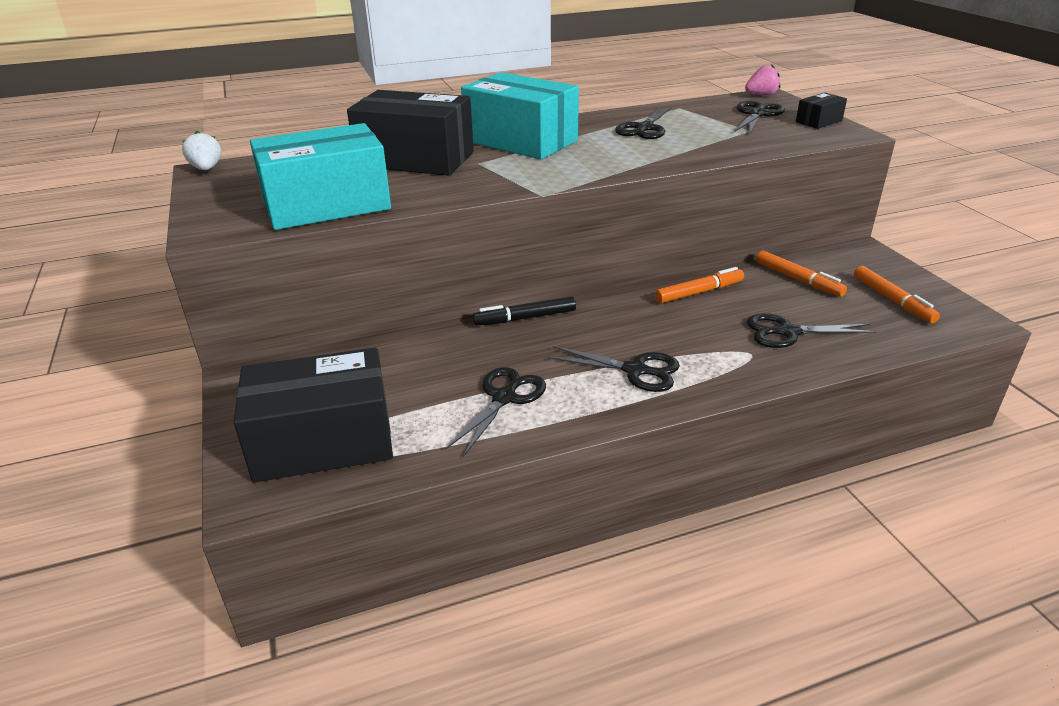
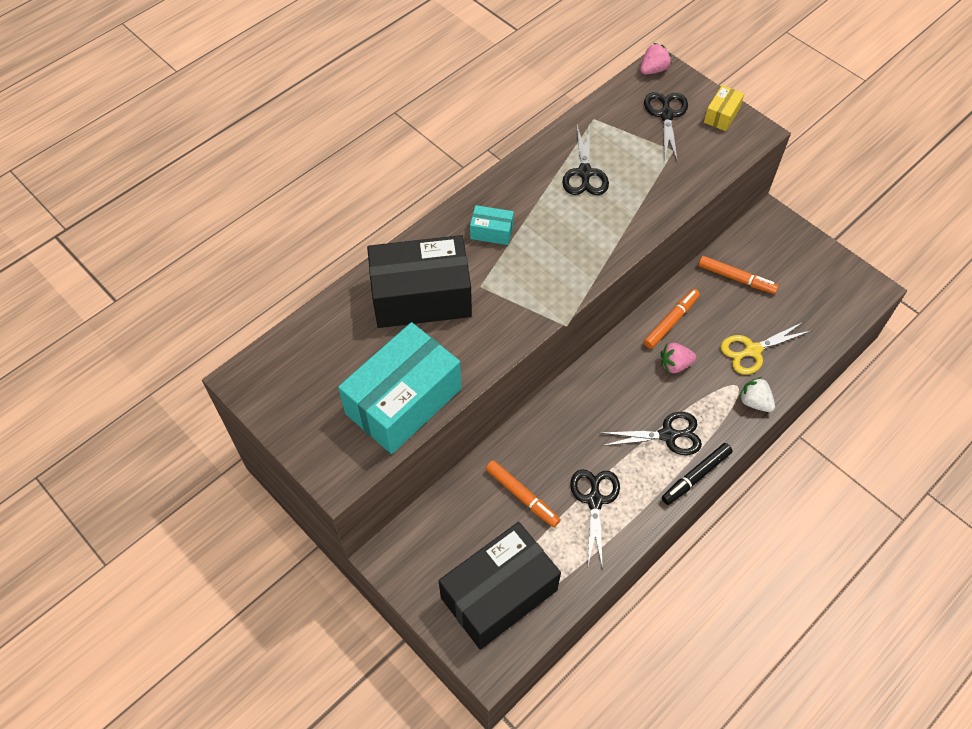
camera: 25 degrees left, 25 degrees up
(206, 169) = (243, 377): white strawberry -> white strawberry (754, 402)
(521, 141) = (491, 232): turquoise box -> turquoise box, size x0.44
(525, 318) = (558, 403): black marker -> black marker (696, 476)
(682, 321) = (675, 364): none -> pink strawberry
(788, 332) = (752, 350): black scissors -> yellow scissors
(818, 121) = (721, 115): black box -> yellow box
(892, 300) = (809, 283): orange marker -> orange marker (522, 496)

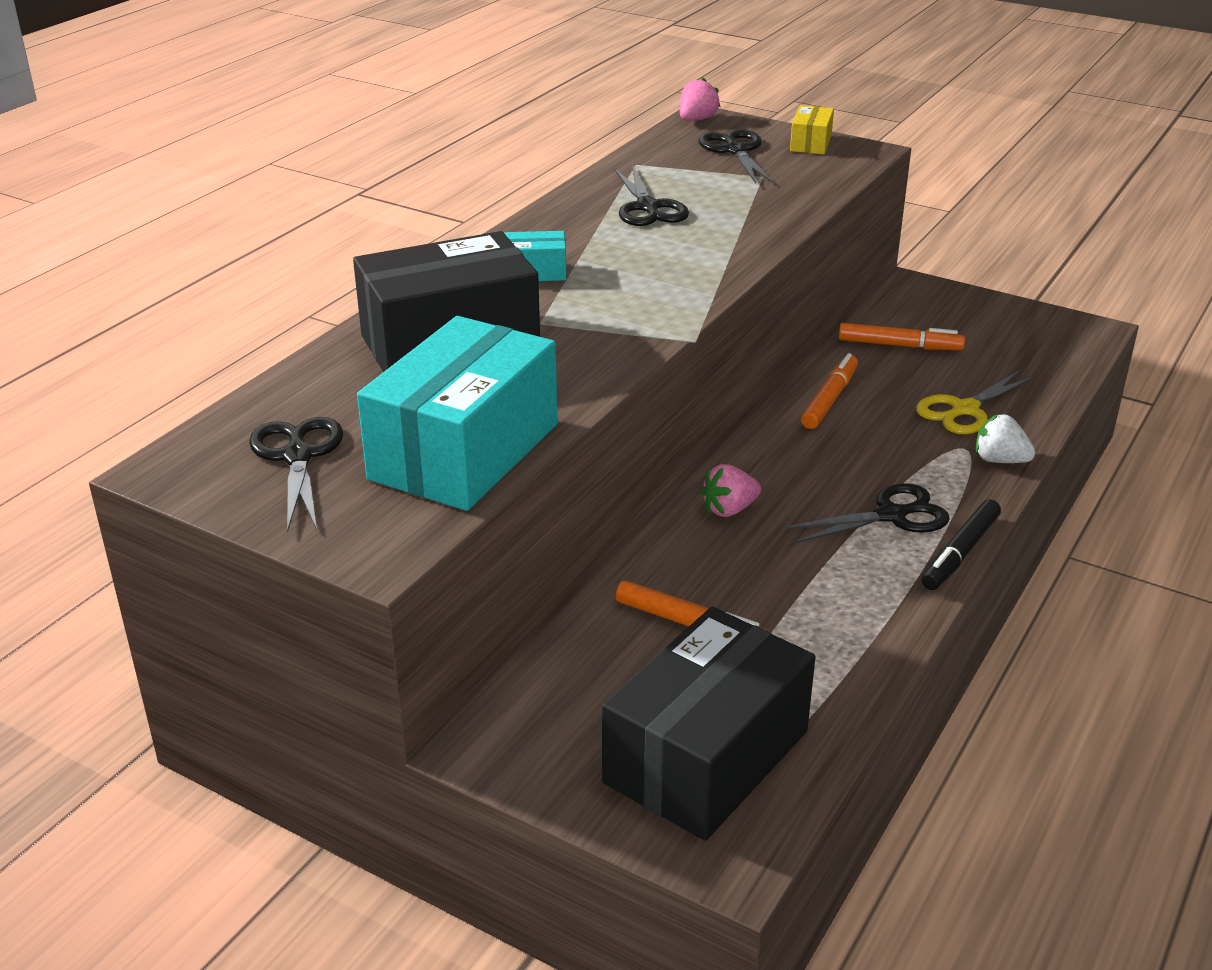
camera: 15 degrees left, 25 degrees down
(594, 500) = (814, 609): black scissors -> black scissors (298, 457)
(675, 364) = (860, 440): pink strawberry -> pink strawberry (729, 509)

